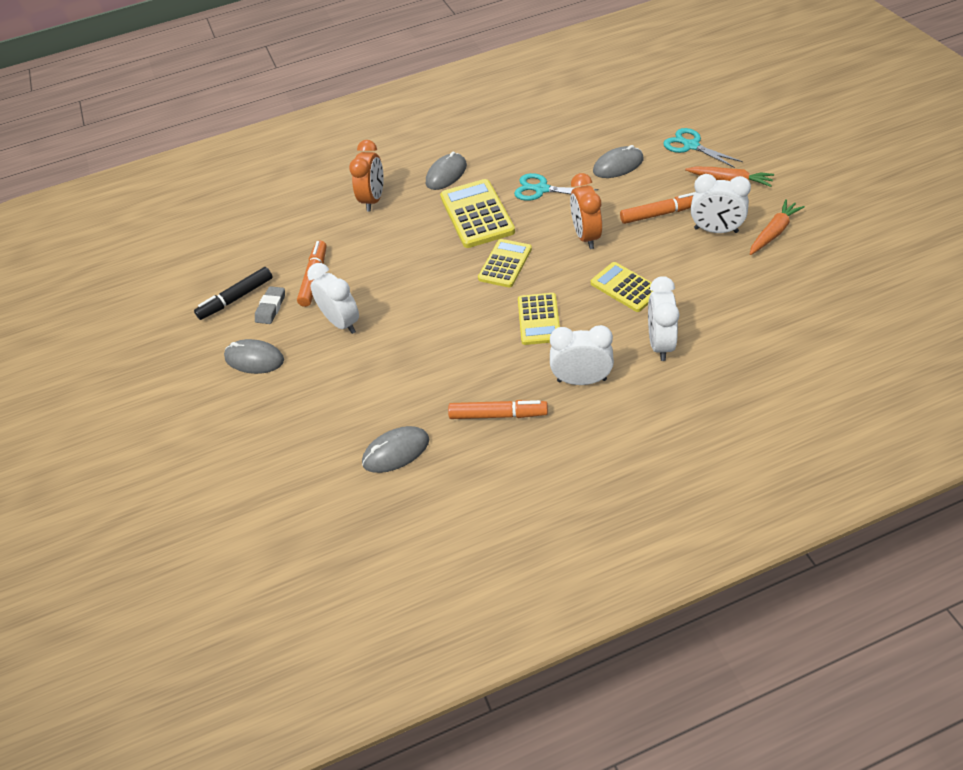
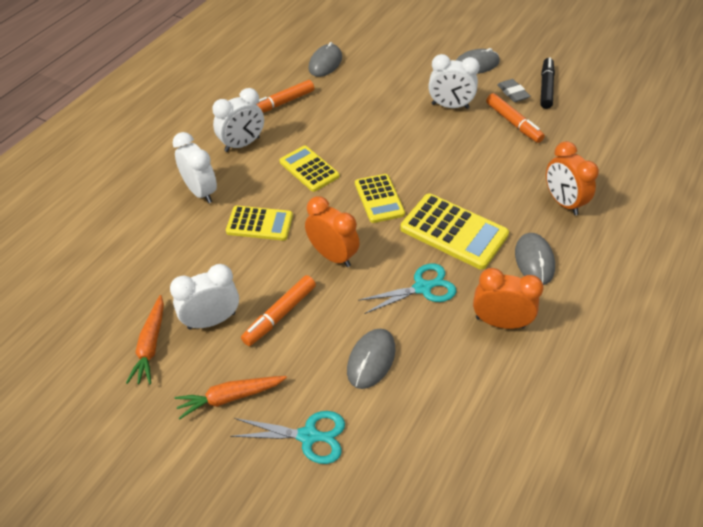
camera: 135 degrees right, 0 degrees up
(513, 152) = (500, 322): none -> orange clock

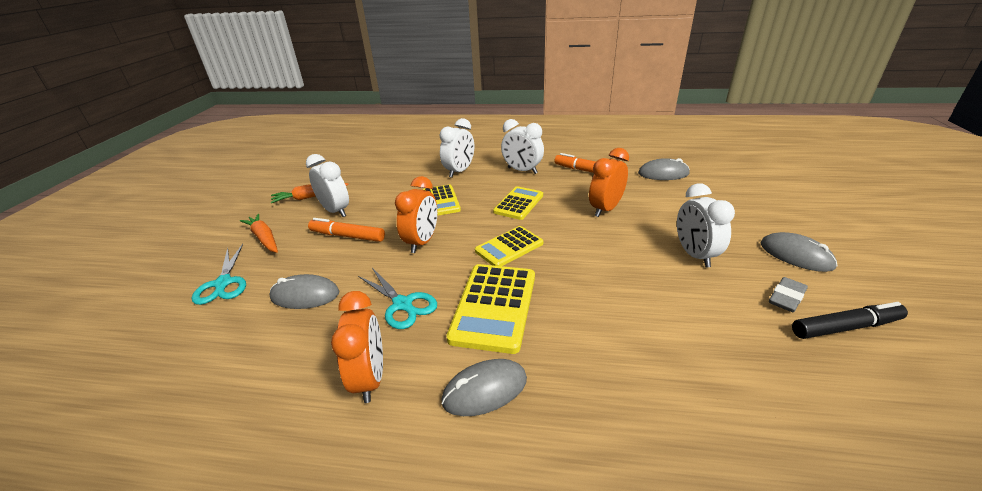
camera: 70 degrees right, 15 degrees down
(513, 123) = (727, 312): orange marker -> none
(562, 202) = (617, 399): orange clock -> orange clock (605, 209)

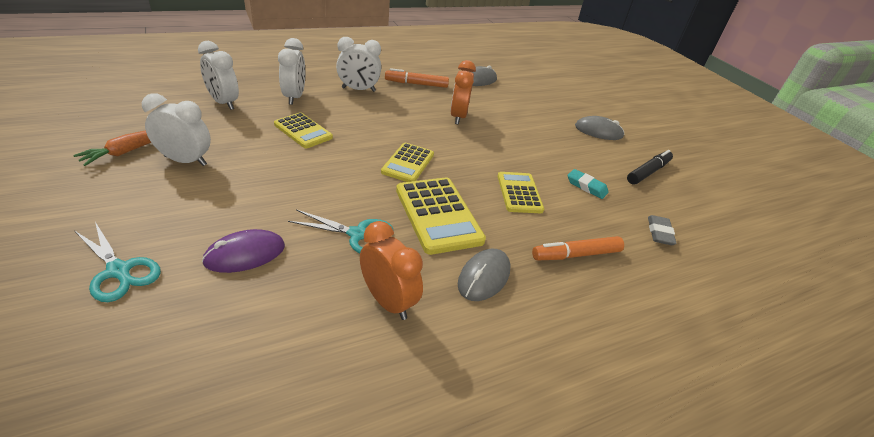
camera: 40 degrees left, 5 degrees up
(264, 238) = (118, 209): orange carrot -> none
(305, 295) = (245, 254): grey mouse -> purple mouse
(347, 236) = (231, 185): orange marker -> orange marker (576, 255)
(422, 242) = (322, 175): orange clock -> none
(518, 203) = (382, 122): yellow calculator -> yellow calculator (519, 193)
(694, 255) = (543, 143): white clock -> white clock (223, 102)
(716, 322) = (586, 186): none -> turquoise eraser
(786, 298) = (611, 161): grey eraser -> grey eraser (659, 233)

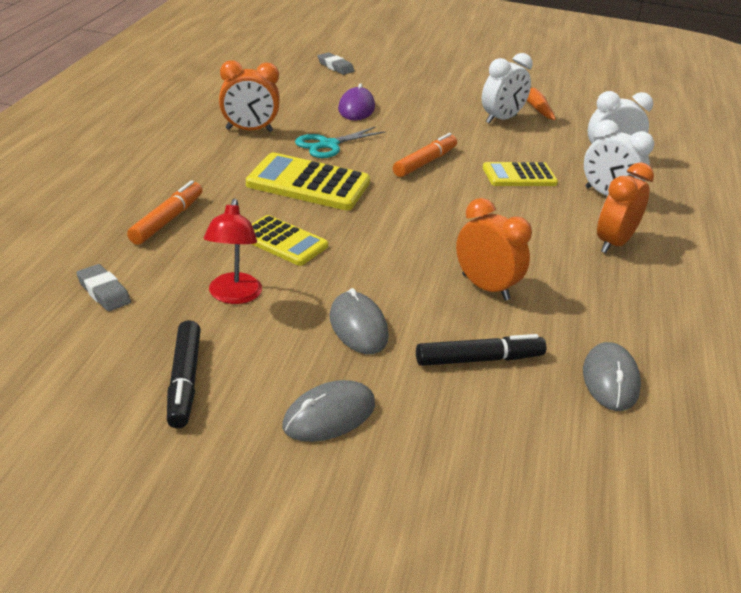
camera: 130 degrees right, 5 degrees down
(94, 337) = (335, 67): none -> grey eraser
(119, 271) = (383, 79): turquoise scissors -> none
(358, 89) = (613, 243): white clock -> orange clock
(408, 163) = (405, 204): yellow calculator -> none
(416, 84) = (616, 300): orange marker -> orange marker (425, 162)
(484, 277) = (215, 168): grey mouse -> grey mouse (358, 327)
(512, 108) = (479, 359): none -> black marker
(586, 186) = (233, 296): turquoise eraser -> red lamp

